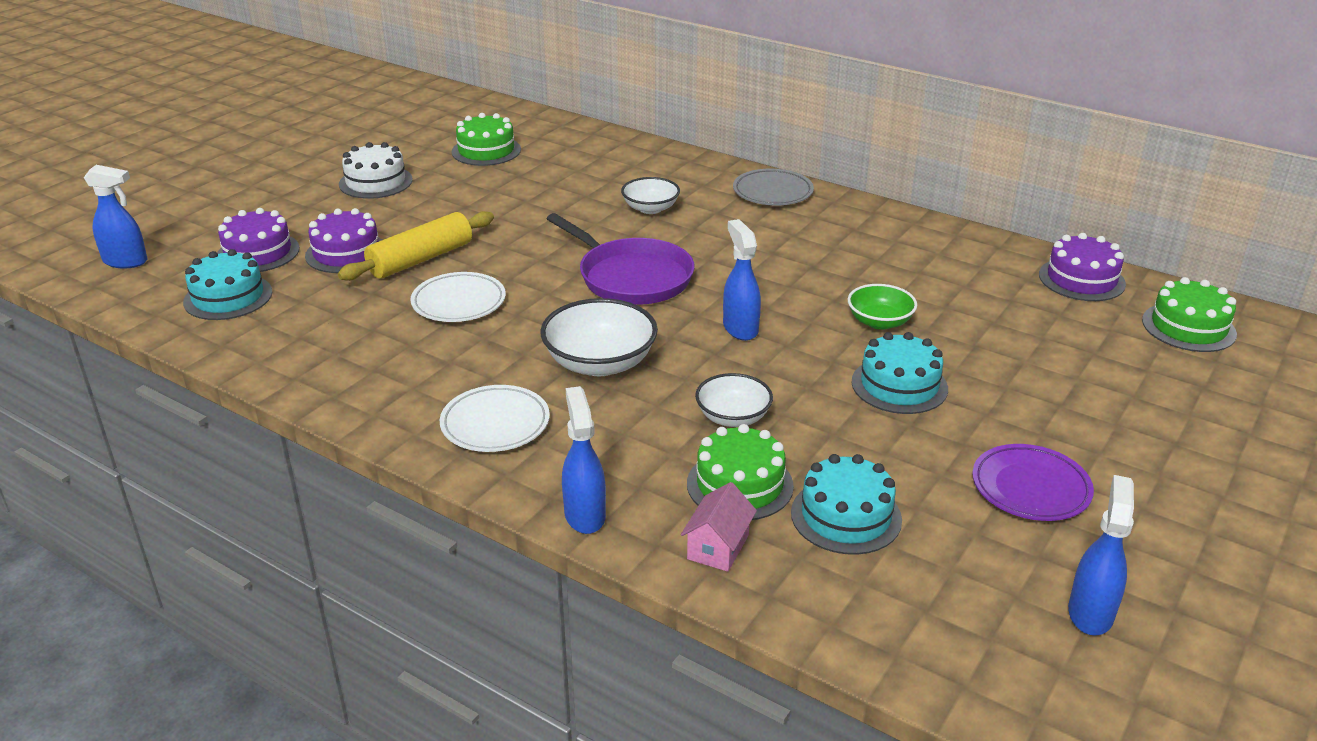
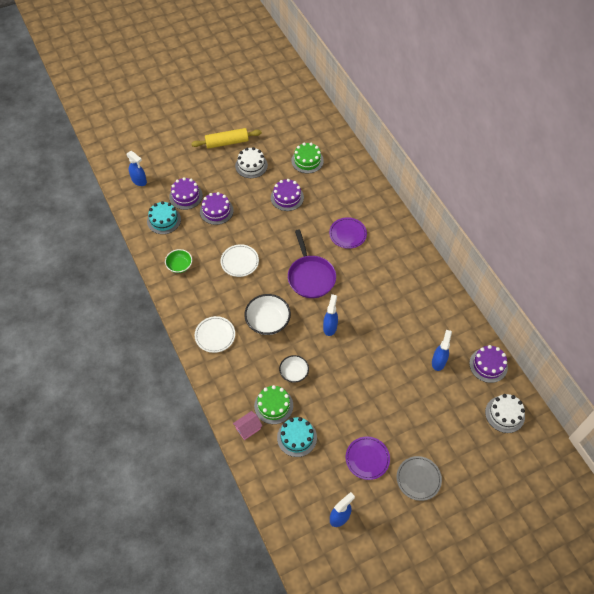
camera: 30 degrees right, 25 degrees up
(420, 259) = (240, 228): yellow rolling pin -> yellow rolling pin (227, 142)
(486, 199) = (287, 197): none -> purple cake
(584, 515) = (217, 393): blue spray bottle -> blue spray bottle (438, 361)
(650, 208) = (347, 234): white bowl -> purple plate
(772, 192) = (406, 246): grey plate -> grey plate (418, 479)
(879, 322) = (384, 349): green bowl -> green bowl (179, 265)
(899, 385) = (364, 387): turquoise cake -> none
(1188, 327) = (505, 414): green cake -> white cake

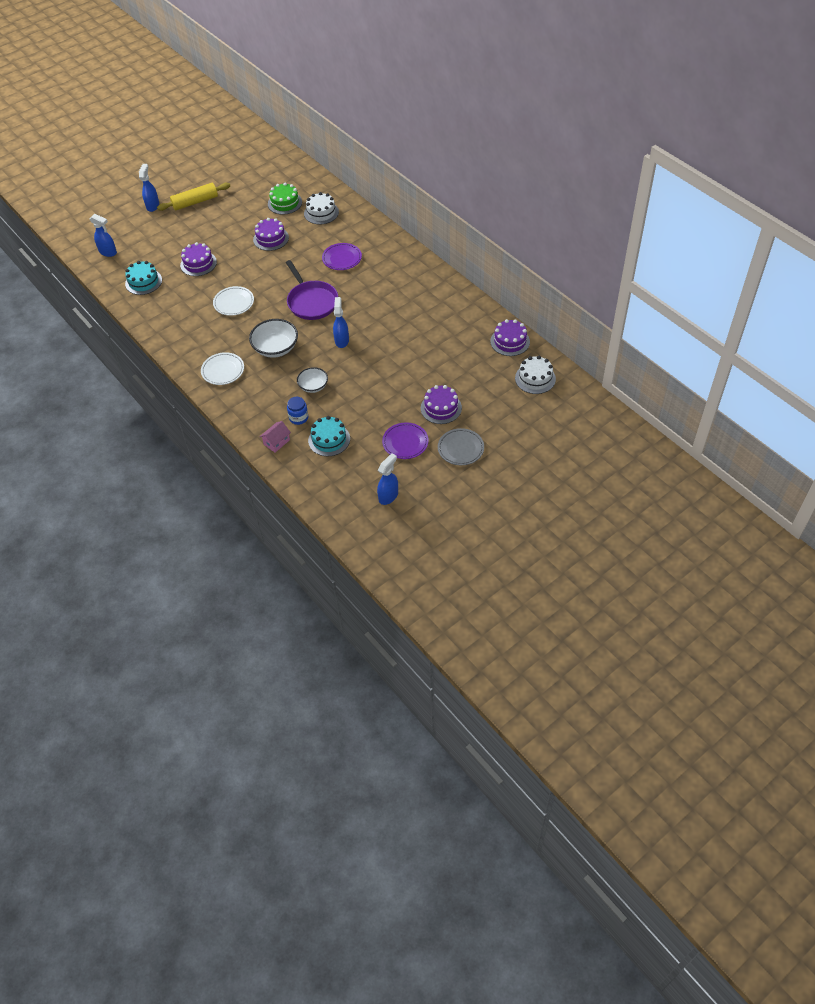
camera: 10 degrees left, 5 degrees down
(179, 265) = (170, 318): green bowl -> none
(186, 196) = (162, 256): purple cake -> purple cake (441, 408)
(251, 165) = (226, 217): white cake -> white cake (321, 213)
(273, 405) = (298, 418): green cake -> blue jar
(438, 361) = (459, 348): blue spray bottle -> blue spray bottle (153, 206)

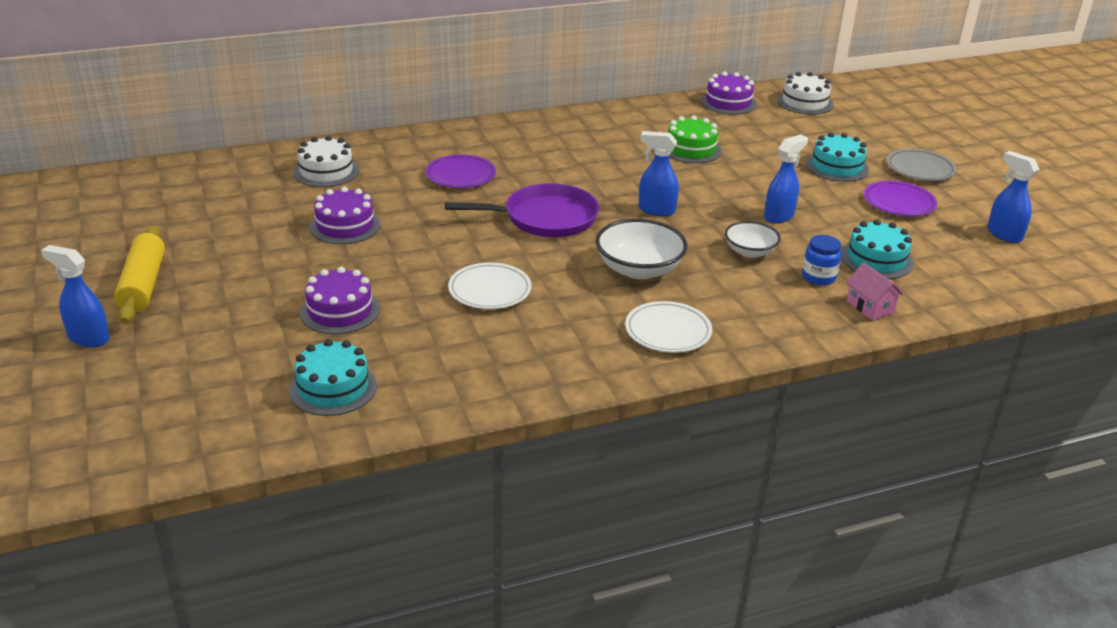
camera: 75 degrees left, 20 degrees down
(108, 252) = (180, 425): blue spray bottle -> blue spray bottle (779, 216)
(285, 203) = (261, 197): green cake -> green cake (691, 149)
(441, 408) = (837, 167): purple cake -> turquoise cake

